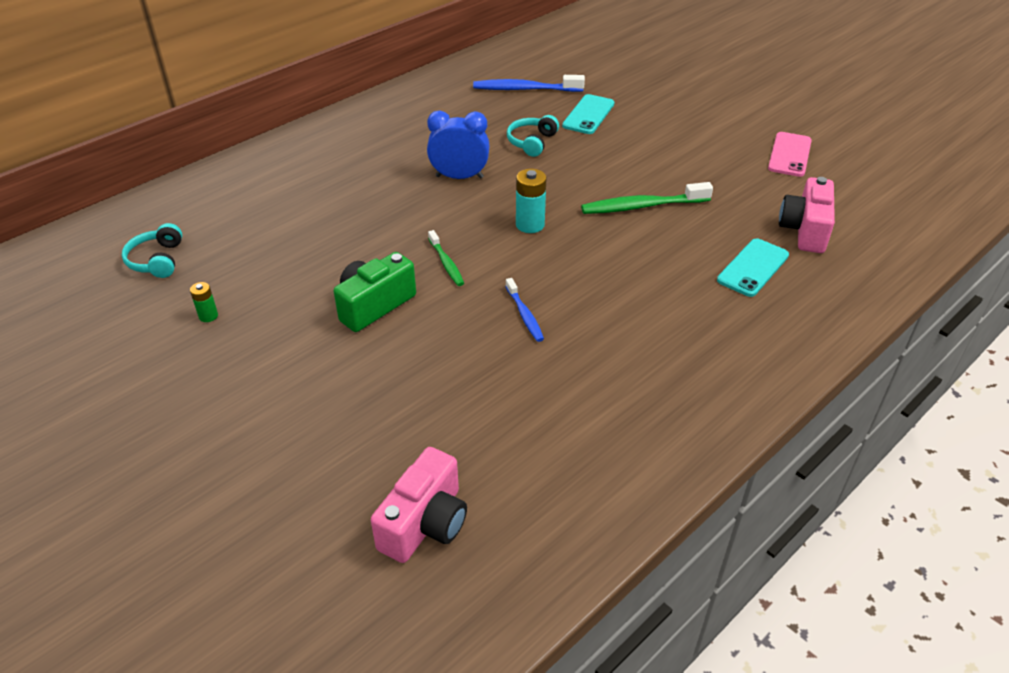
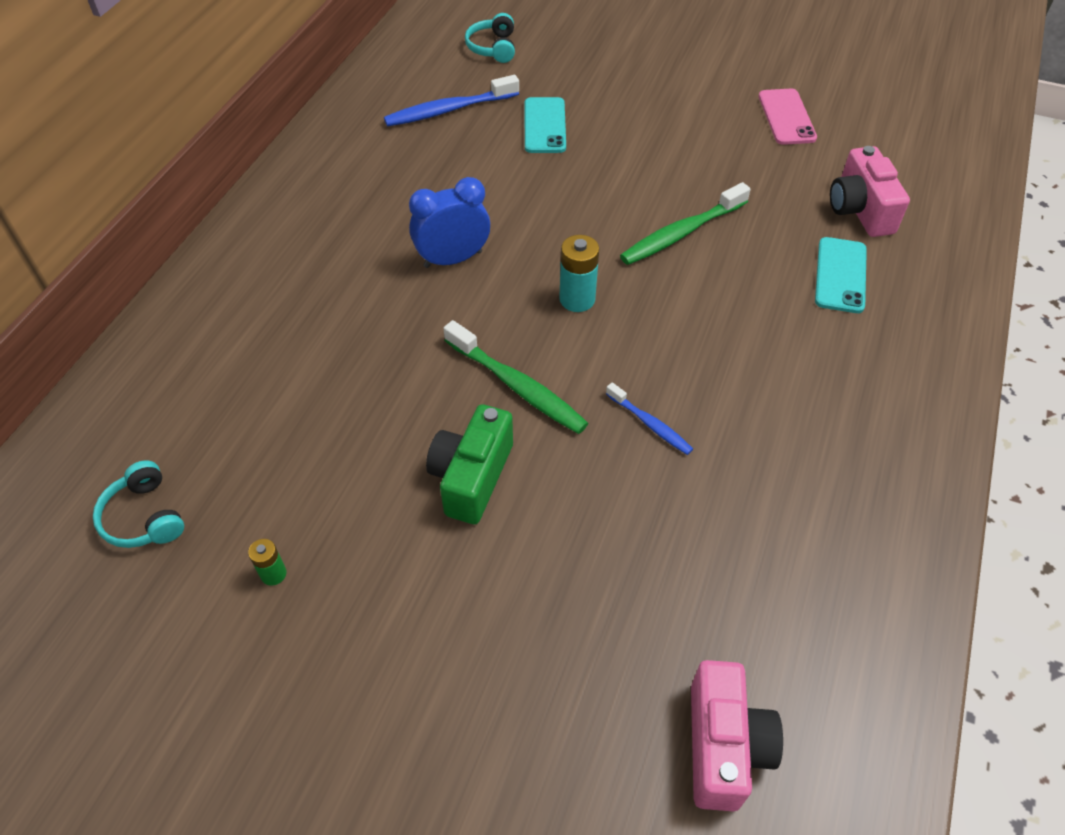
camera: 25 degrees left, 10 degrees up
(446, 263) = (517, 386): green toothbrush -> green toothbrush, size x1.73
(532, 142) = (505, 183): turquoise headphones -> turquoise headphones (493, 48)

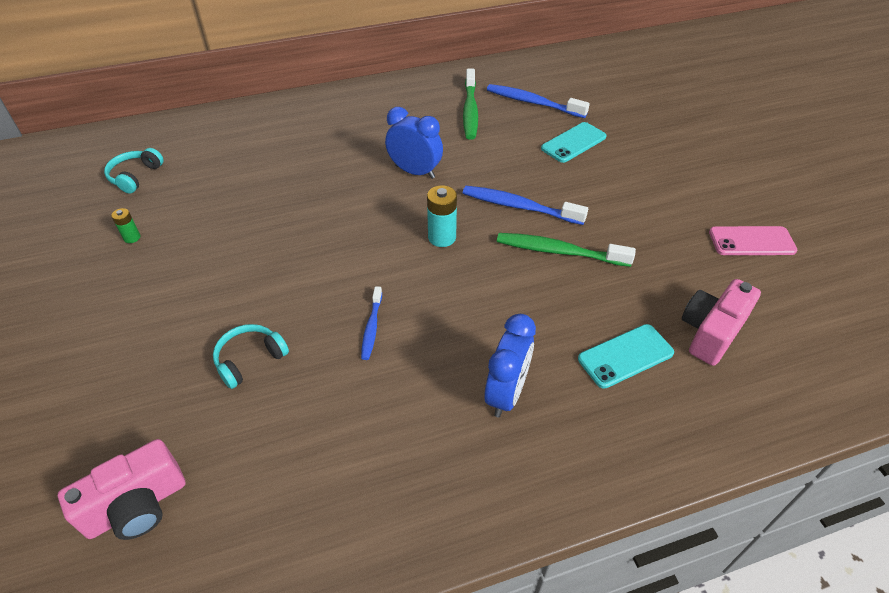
camera: 50 degrees right, 5 degrees down
(471, 477) = (257, 272): green camera -> none
(493, 48) = (611, 87): turquoise headphones -> turquoise headphones (250, 360)
(517, 386) = (343, 252): green toothbrush -> green toothbrush (470, 111)
(593, 219) = (519, 207): none -> blue toothbrush
(786, 117) = (751, 241): pink phone -> pink phone turned 45 degrees clockwise
(816, 376) = (506, 393): none -> blue clock

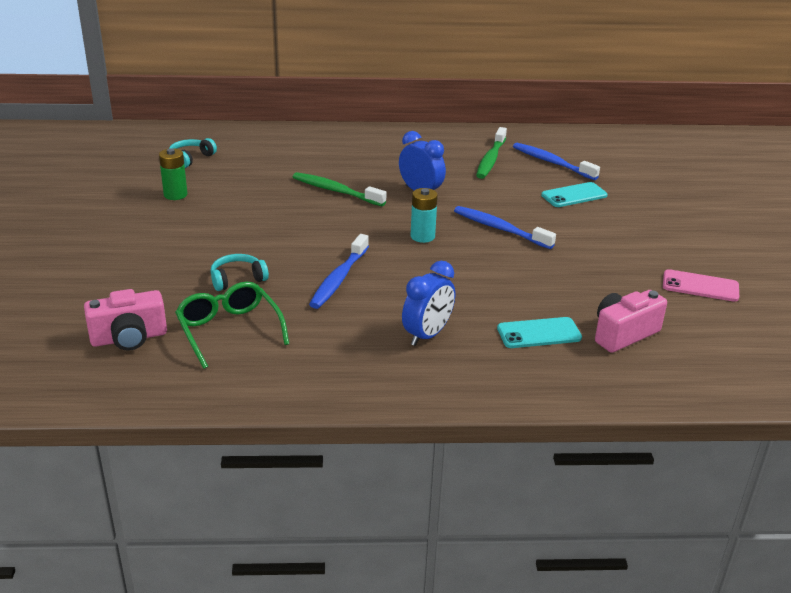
camera: 15 degrees right, 15 degrees down
(132, 237) = (175, 195): green battery -> green battery, size x1.73
(266, 453) = (229, 330): none -> green glasses
(372, 327) = (339, 279): blue toothbrush -> blue toothbrush, size x1.73
(559, 251) = (519, 262): green toothbrush -> green toothbrush (336, 191)

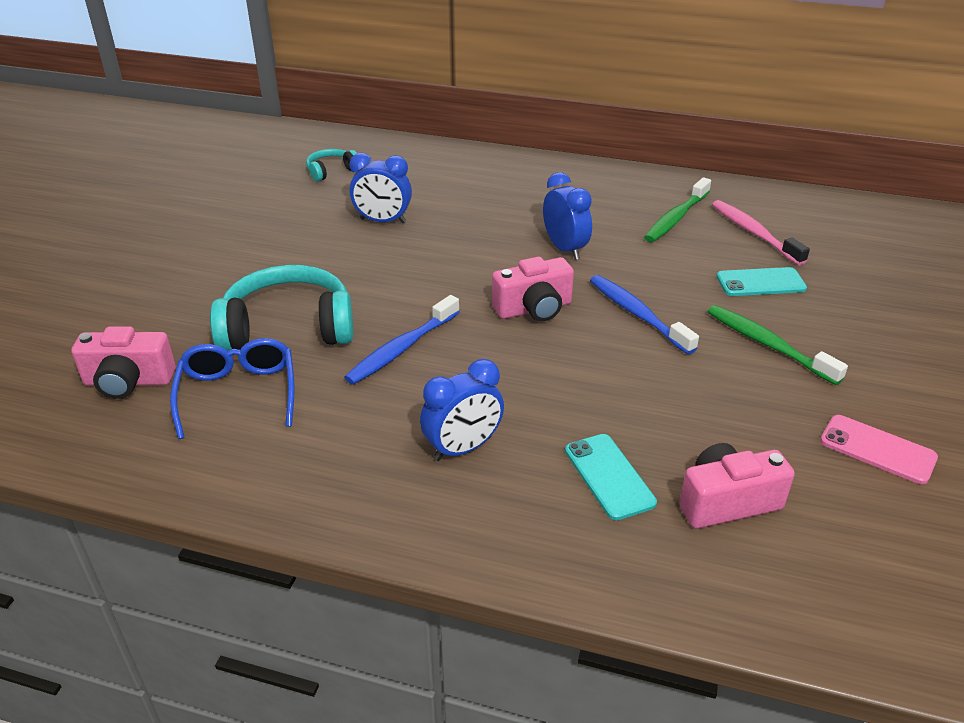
camera: 20 degrees right, 5 degrees up
(175, 195) = (288, 212): green battery -> none
(229, 330) = (238, 393): green glasses -> blue glasses
(237, 279) = (288, 328): turquoise headphones -> turquoise headphones, size x2.04
(262, 191) = (383, 221): none -> blue clock
(336, 191) = (465, 233): green toothbrush -> green toothbrush (768, 345)
(422, 236) = (534, 309): turquoise battery -> pink camera
(539, 333) = (609, 476): turquoise phone -> turquoise phone turned 60 degrees clockwise
(552, 162) = (754, 233): blue toothbrush -> pink toothbrush

